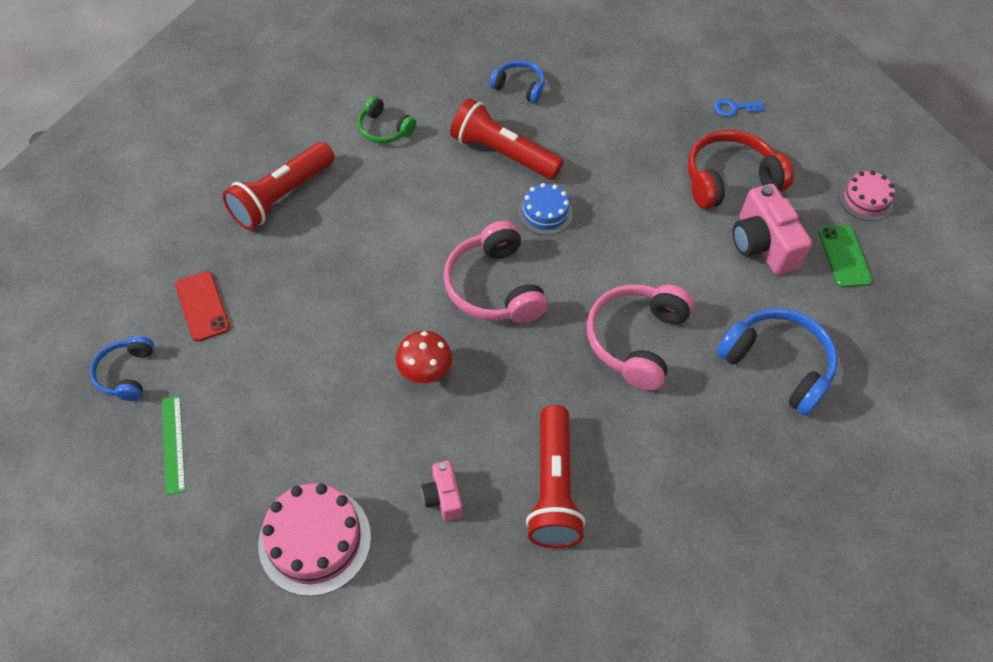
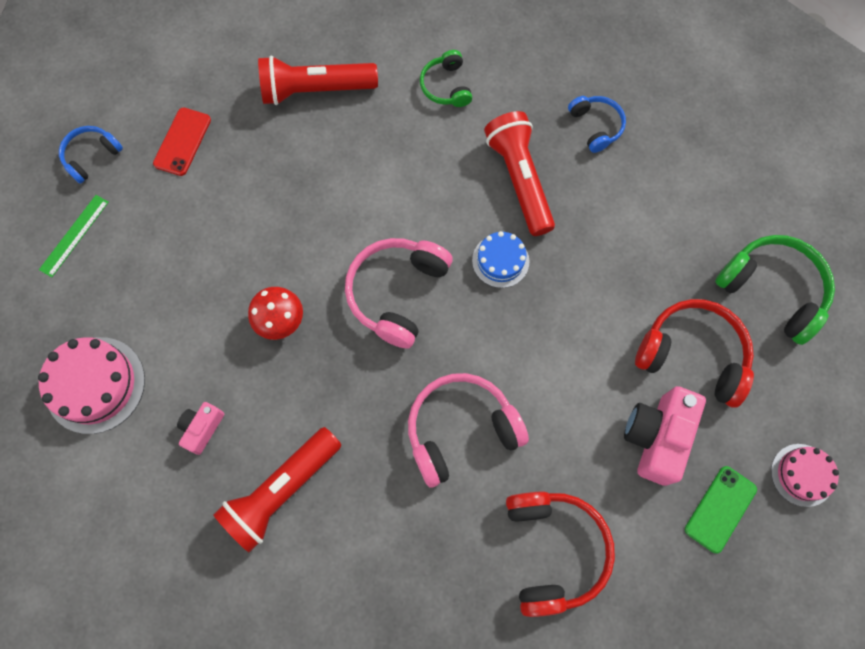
camera: 45 degrees right, 15 degrees up
(734, 108) = (772, 290): blue key -> green headphones
(777, 365) = (553, 550): blue headphones -> red headphones

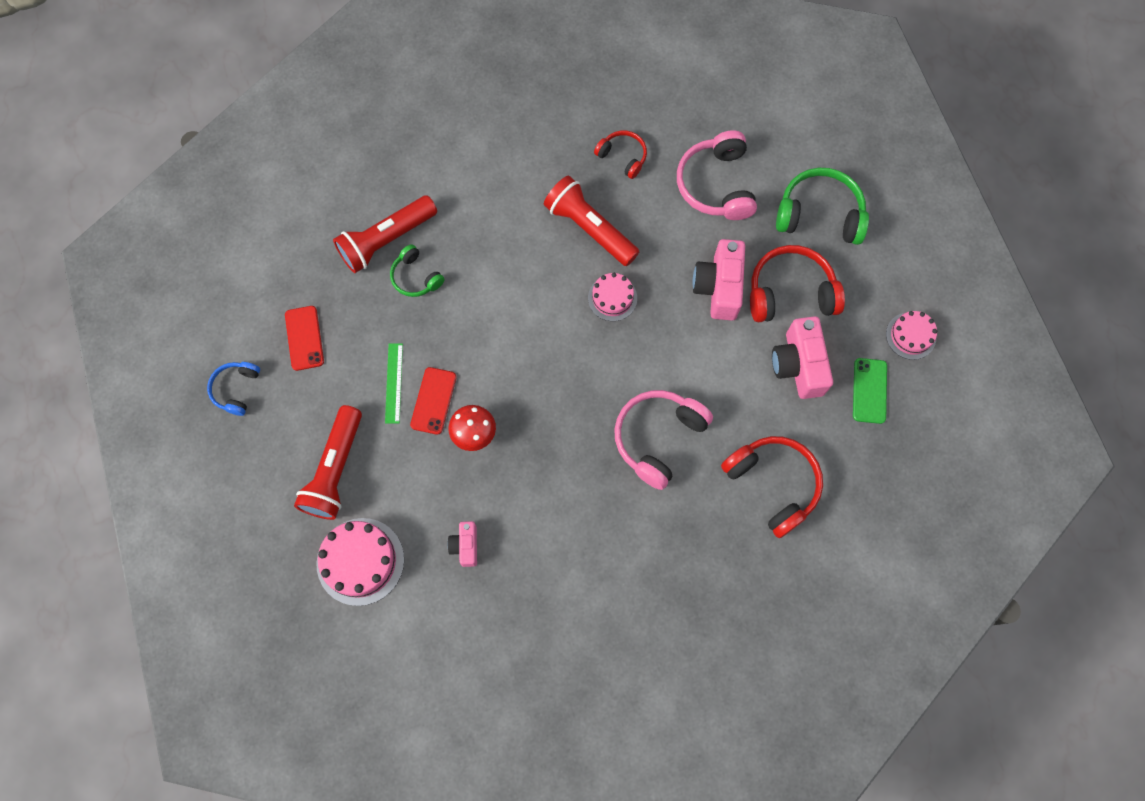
camera: 30 degrees left, 0 degrees up
(74, 235) = (265, 459): green ruler -> green ruler (393, 383)
(262, 266) = (433, 400): none -> red phone
(281, 491) = (554, 556): red flashlight -> red flashlight (335, 470)
(397, 293) = (549, 364): pink headphones -> pink headphones (716, 185)
(446, 86) = (489, 184): green headphones -> green headphones (416, 277)
(500, 261) = (612, 298): blue cake -> pink cake
(596, 126) = (623, 157): blue headphones -> red headphones
(618, 309) = (718, 287): none -> pink camera

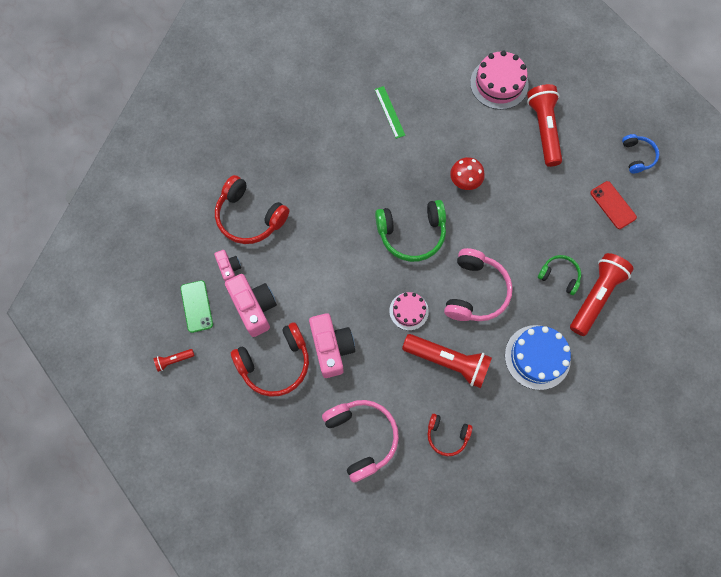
camera: 160 degrees right, 0 degrees up
(393, 383) = (535, 196): green ruler -> green ruler (389, 112)
(433, 400) = (502, 194): red phone -> none
(465, 546) = (438, 113): pink camera -> pink camera (229, 268)
(487, 200) = (537, 357): none -> blue cake
(658, 438) = (339, 221): pink headphones -> pink headphones (475, 291)
(819, 214) = (269, 441): green headphones -> green headphones (411, 234)
(910, 336) = (174, 360): pink cake -> red flashlight

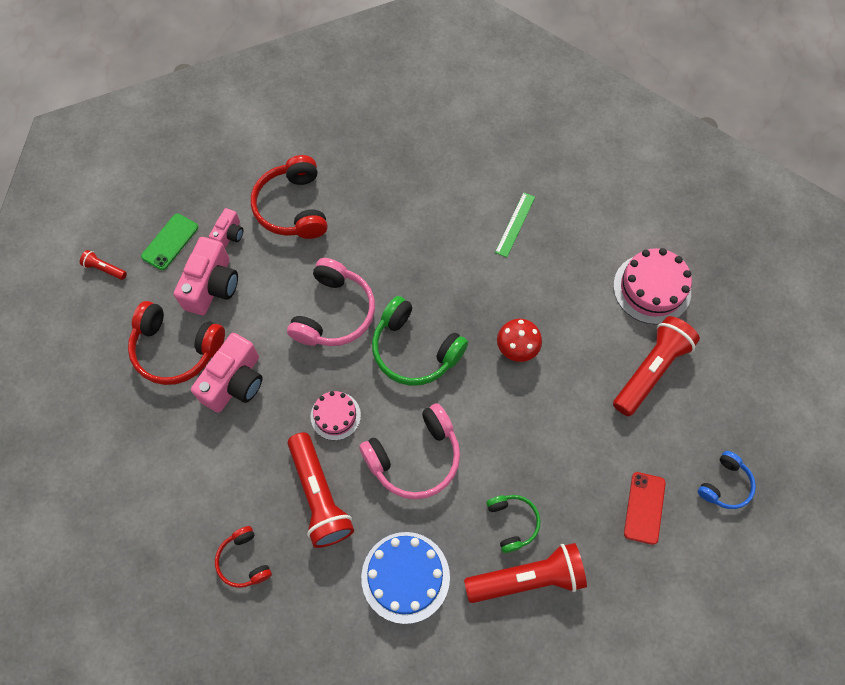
camera: 45 degrees right, 5 degrees down
(362, 437) = (173, 485): pink headphones -> pink headphones (334, 313)

